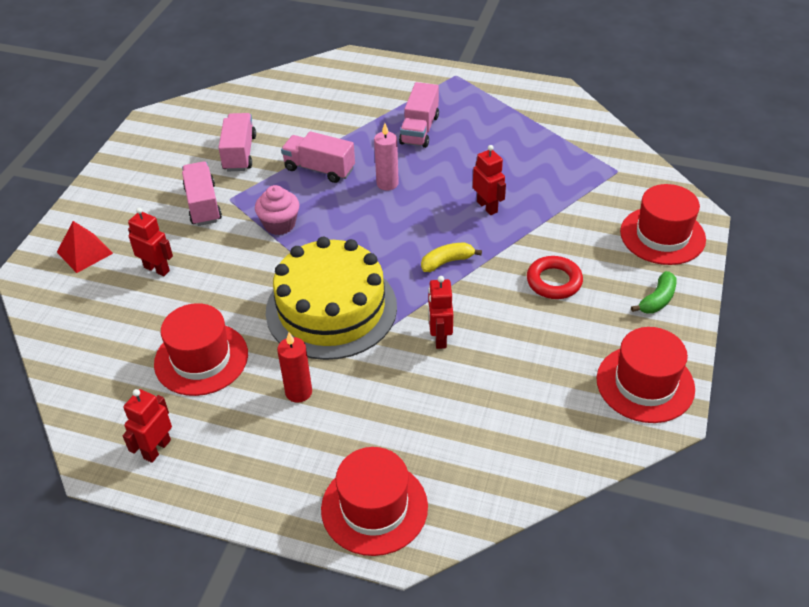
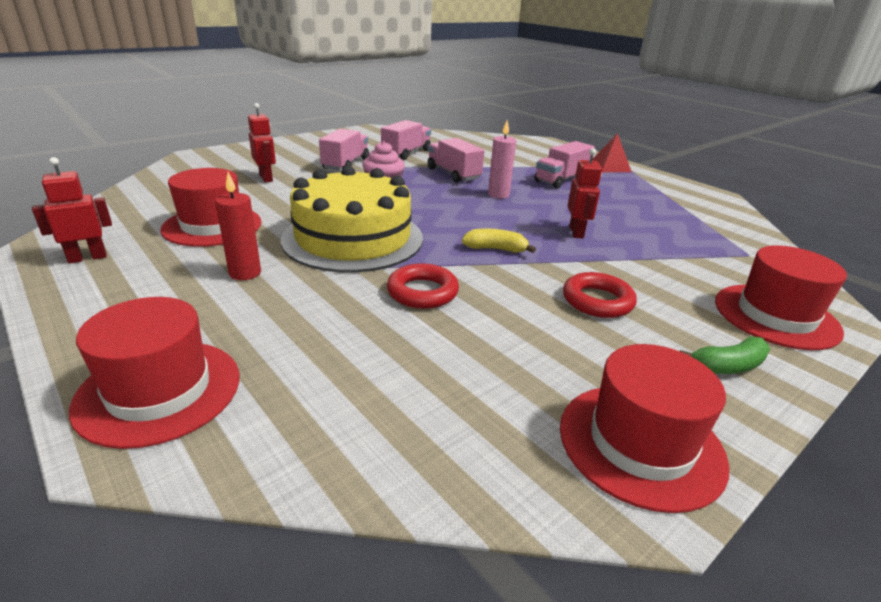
camera: 30 degrees right, 15 degrees down
(84, 252) = (238, 159): red pyramid -> red pyramid (609, 167)
(439, 338) = (422, 292): red robot -> red ring

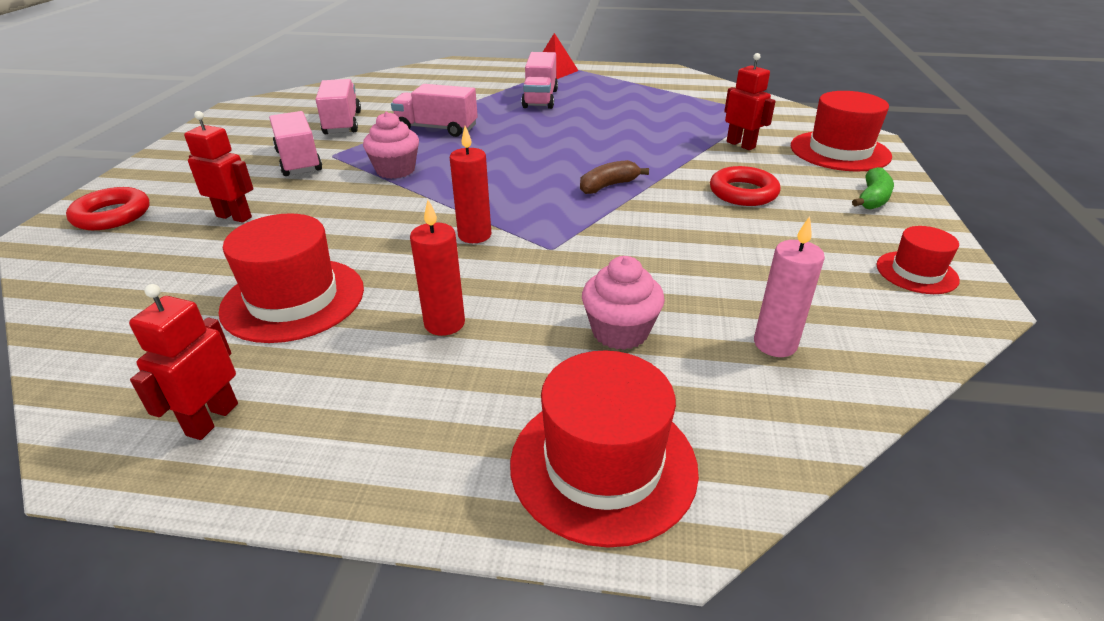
camera: 40 degrees left, 5 degrees up
(317, 332) = (620, 331): none -> pink cupcake
(353, 238) = (474, 235): yellow cake -> red candle
(422, 292) = (627, 251): red ring -> red ring (112, 215)
(495, 249) = (608, 186): yellow banana -> brown banana
(498, 195) = (517, 134): pink candle -> pink candle (775, 344)
(576, 232) = (636, 143): red robot -> red robot (741, 145)
(640, 443) = (916, 272): red hat -> red hat, size x0.58

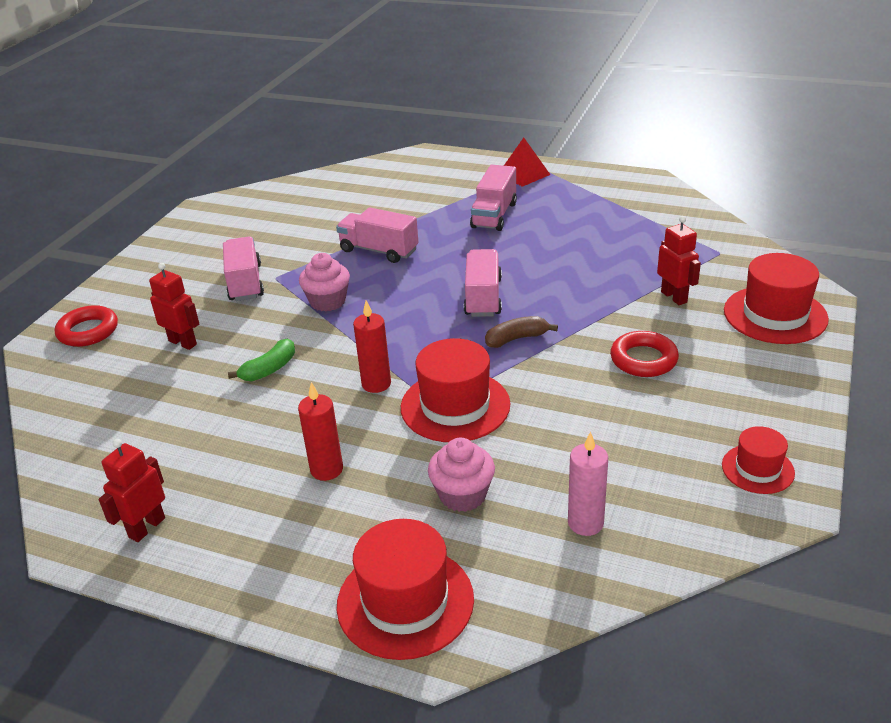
camera: 15 degrees right, 0 degrees up
(293, 299) = (217, 432): red hat -> red hat (455, 406)
(342, 123) = (293, 236): pink truck -> pink truck (483, 297)
(872, 198) = (770, 379): green banana -> green banana (269, 369)

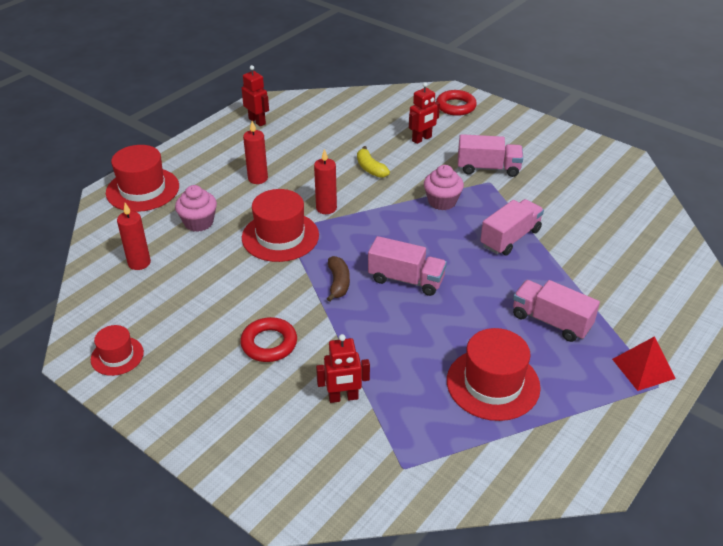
camera: 105 degrees right, 5 degrees up
(269, 369) = (370, 168): green banana -> yellow banana
(585, 523) = (139, 263): pink candle -> red candle
(775, 315) = (275, 458): red hat -> red hat (493, 384)

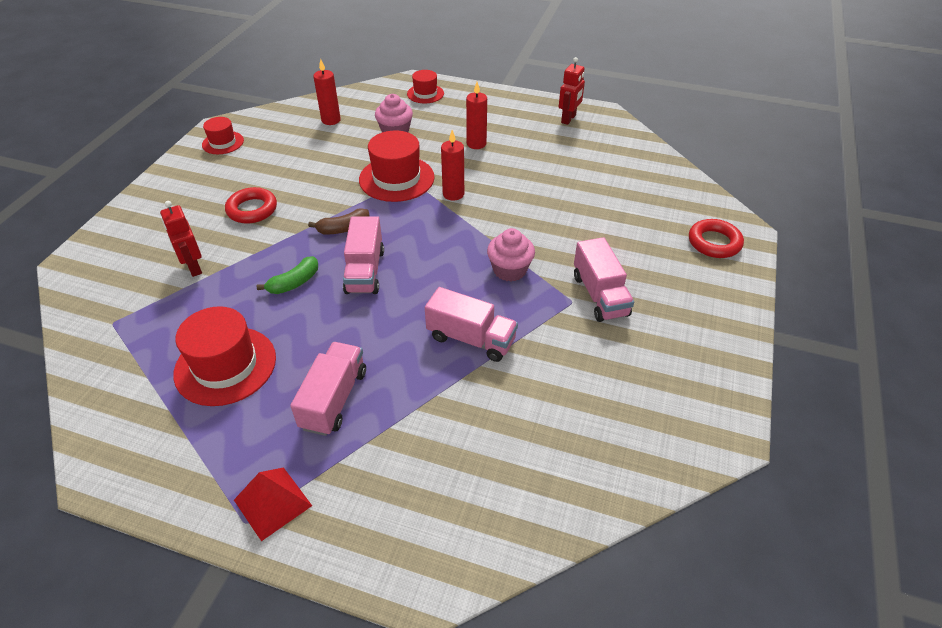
camera: 70 degrees right, 5 degrees up
(142, 189) = (425, 94): red hat -> red hat, size x0.58
(370, 168) = (538, 206): yellow banana -> none
(401, 326) = (294, 282): none -> green banana
(422, 139) = (621, 230): red robot -> none

